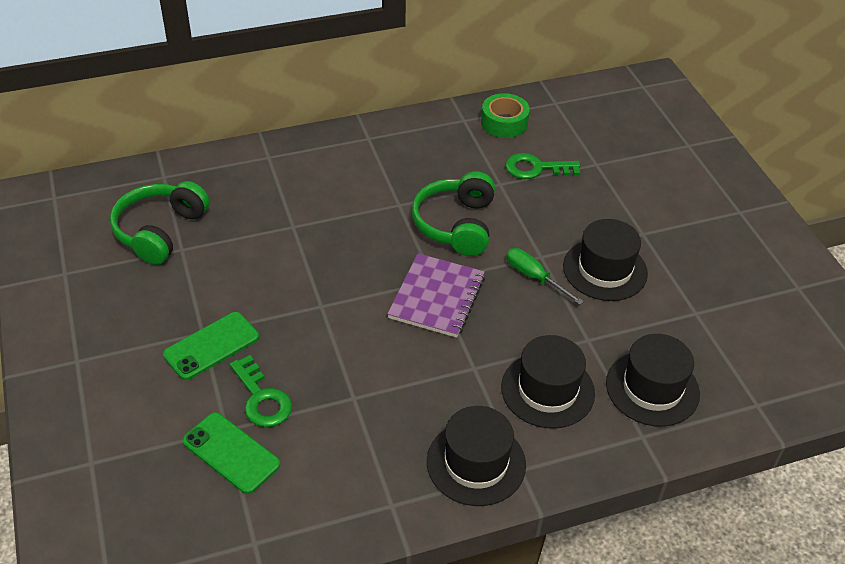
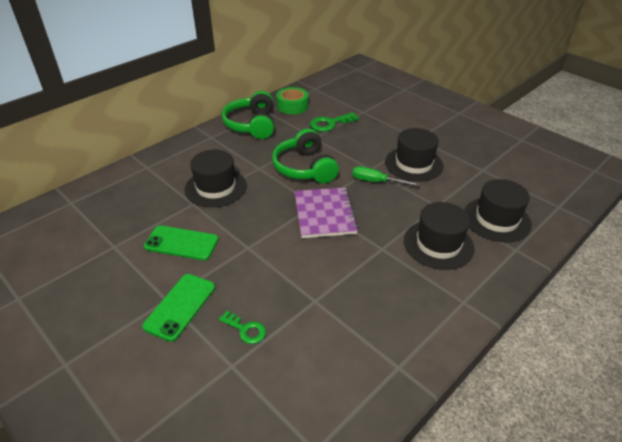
camera: 25 degrees left, 5 degrees down
(160, 231) = (88, 240): green headphones -> green headphones (252, 125)
(231, 453) = (248, 383): green phone -> green phone (181, 243)
(262, 398) = (246, 329): green key -> green key, size x0.65
(476, 463) = (432, 310): black hat -> black hat (215, 187)

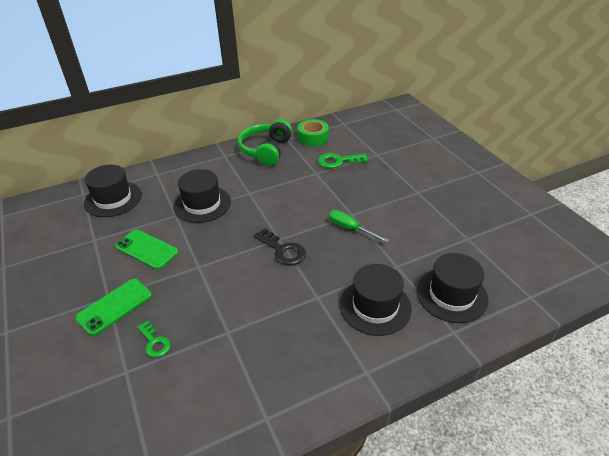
camera: 20 degrees right, 0 degrees up
(304, 168) = (290, 201): green headphones -> none
(324, 214) = (283, 250): purple notebook -> black key
(413, 164) = (398, 218): black hat -> black hat (113, 199)

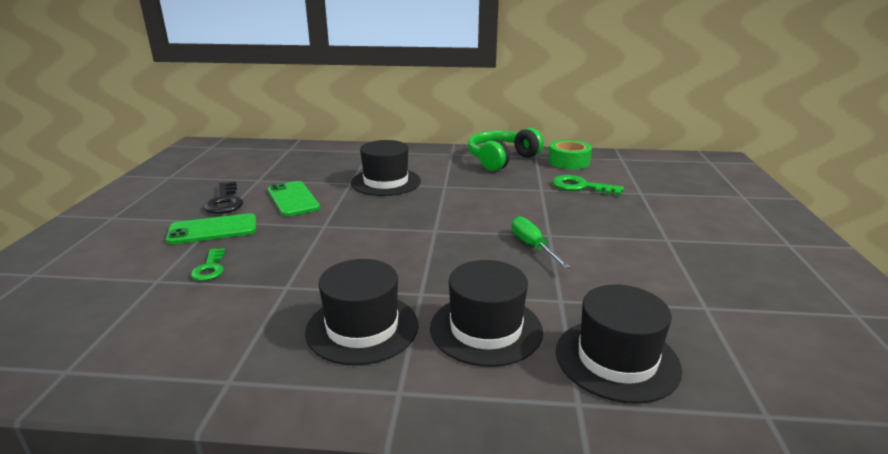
camera: 30 degrees right, 15 degrees down
(113, 199) = (309, 158): black hat -> black hat (362, 328)
(283, 250) = (427, 240): black key -> black key (224, 202)

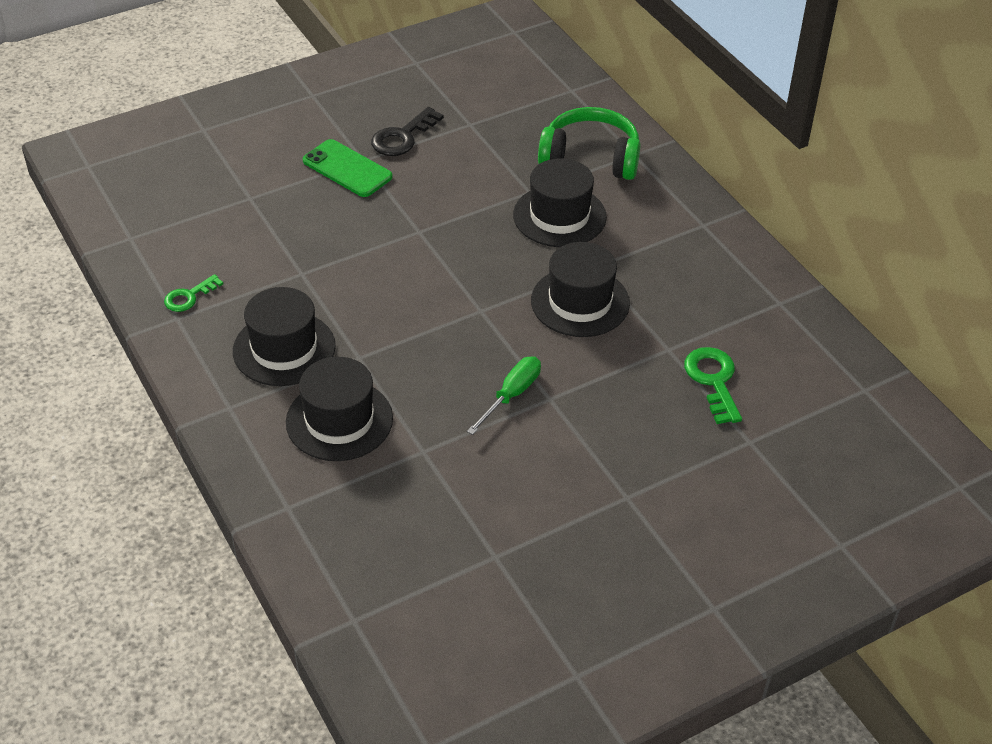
camera: 55 degrees right, 20 degrees up
(210, 268) = (289, 213): green key -> green key (189, 297)
(293, 199) = (452, 176): green phone -> none
(501, 159) = (732, 276): green headphones -> green headphones (590, 158)
(569, 162) = (793, 341): green tape -> none
(617, 359) = (359, 514): black hat -> black hat (580, 302)

